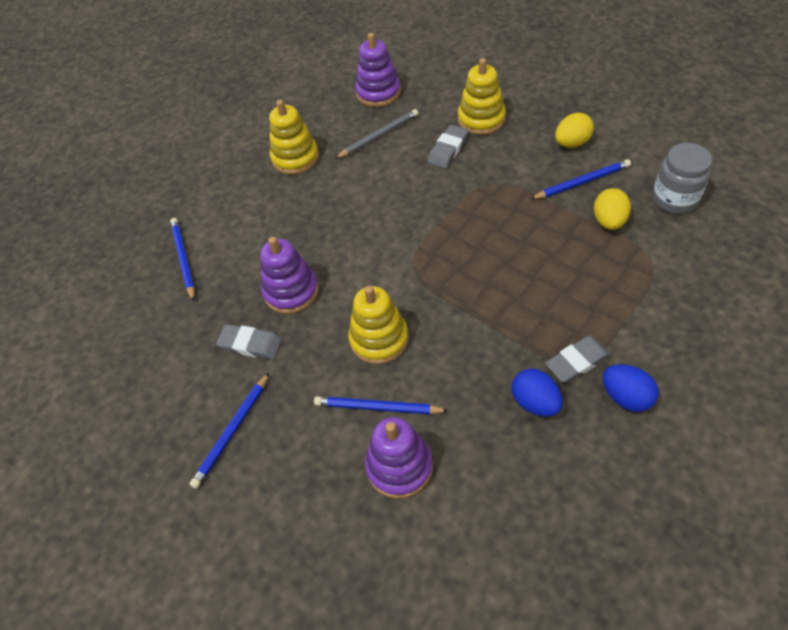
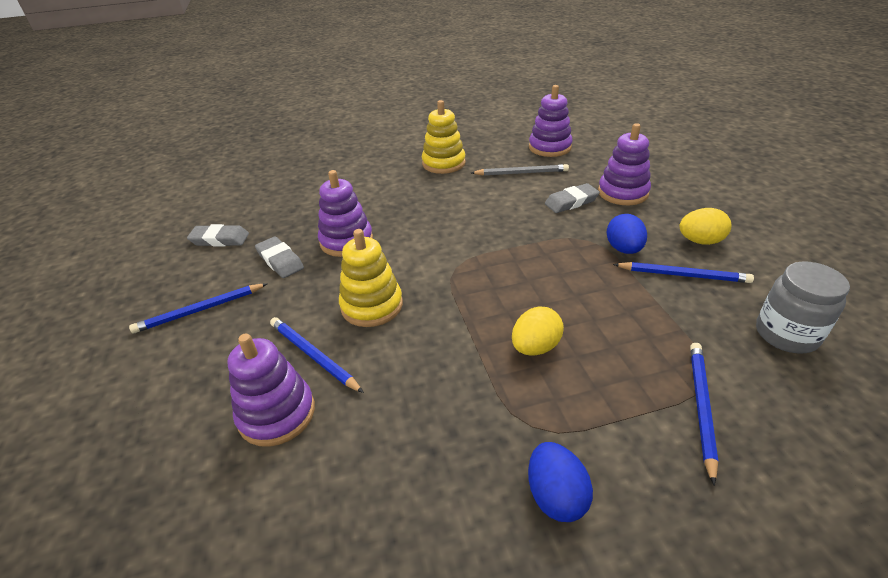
camera: 30 degrees right, 15 degrees down
(183, 259) = (303, 190): blue pencil -> blue pencil (701, 407)
(481, 119) = (622, 193): yellow stacking toy -> purple stacking toy
(535, 402) = (452, 438): blue egg -> blue egg (623, 249)
(577, 362) = (532, 426): grey eraser -> grey eraser (220, 239)
(609, 221) = (685, 319): yellow egg -> yellow egg (535, 347)

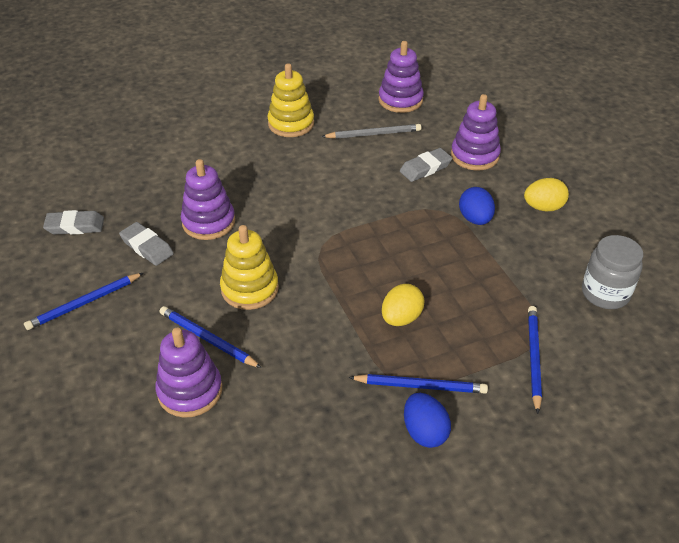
camera: 10 degrees left, 5 degrees up
(683, 275) = (526, 243): blue pencil -> blue pencil (420, 386)

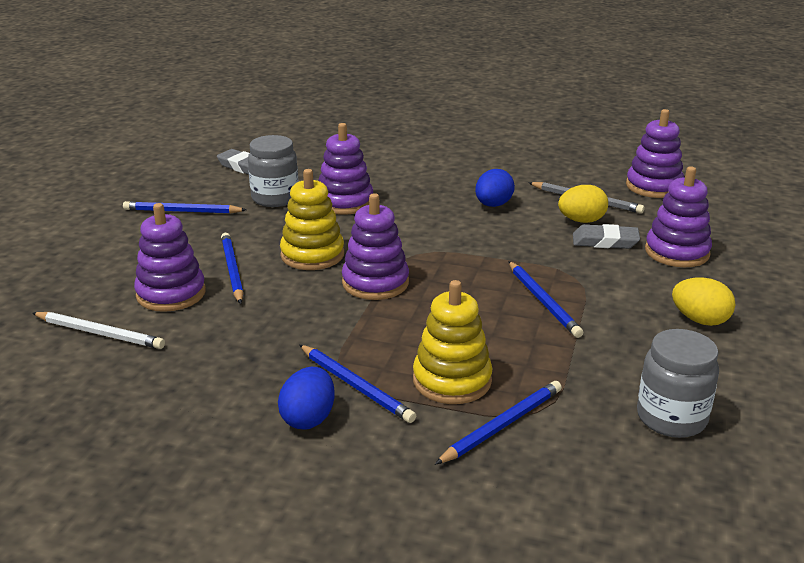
camera: 40 degrees right, 15 degrees down
(147, 247) = (275, 198): grey eraser -> grey jar
(184, 463) = (100, 333): none -> white pencil
(291, 124) = (514, 167): yellow stacking toy -> yellow stacking toy (452, 380)
(326, 289) = (375, 283): none -> purple stacking toy
(401, 318) = (412, 332): yellow egg -> yellow egg (581, 221)
(446, 242) = (543, 301): none -> blue pencil
(475, 219) = (602, 297): blue egg -> blue egg (493, 205)

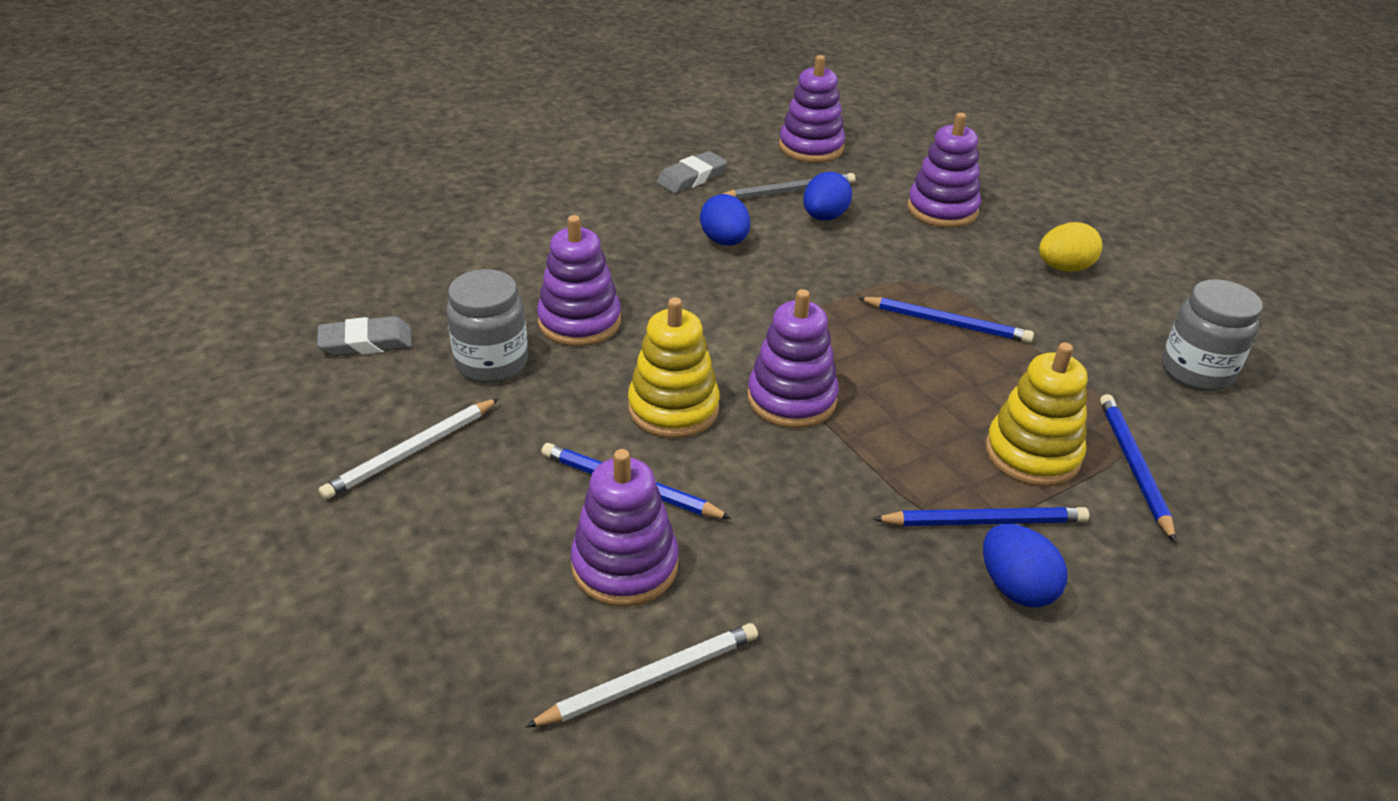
camera: 50 degrees left, 10 degrees up
(182, 211) = (412, 452): blue pencil -> white pencil
(581, 221) = (824, 217): yellow egg -> blue egg
(605, 241) = (879, 229): grey eraser -> grey eraser (692, 178)

